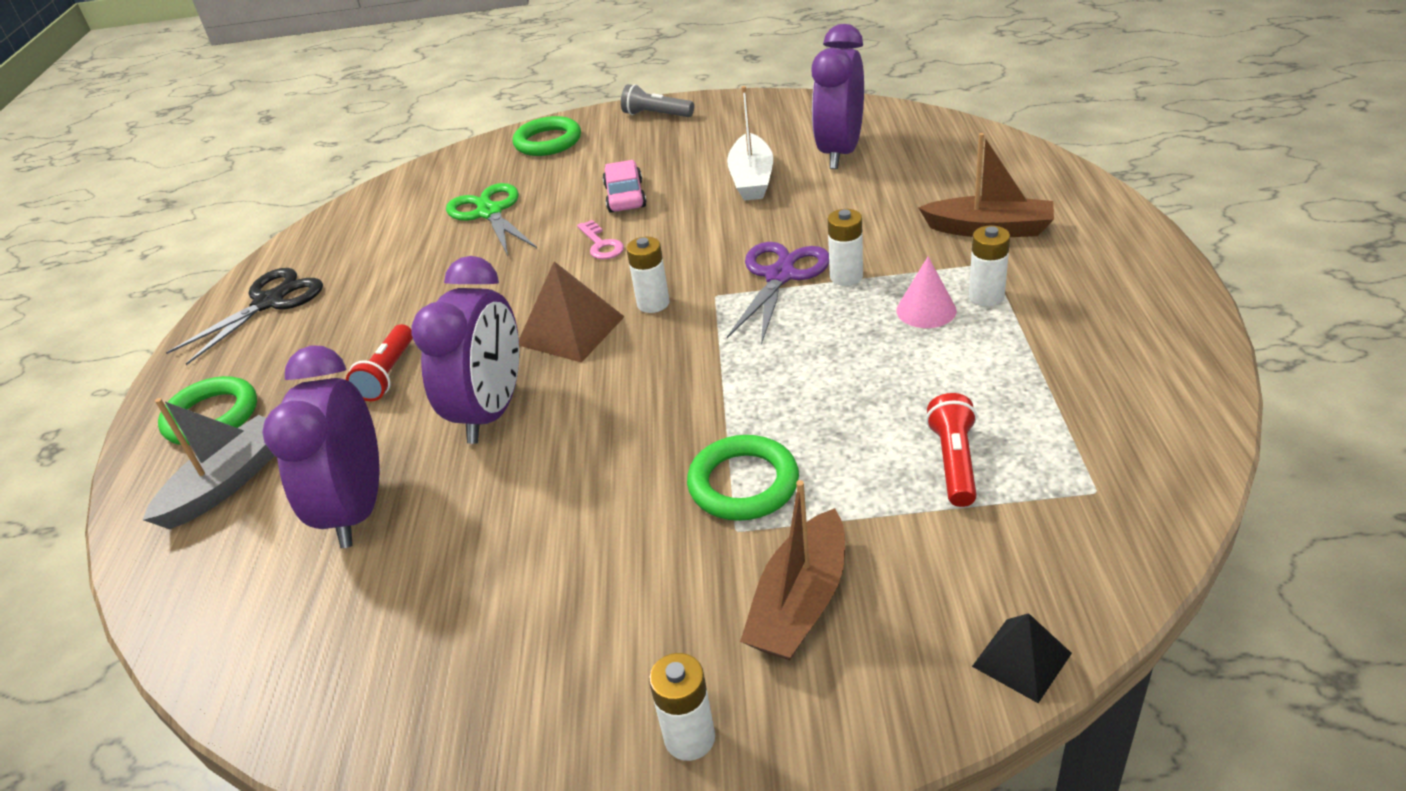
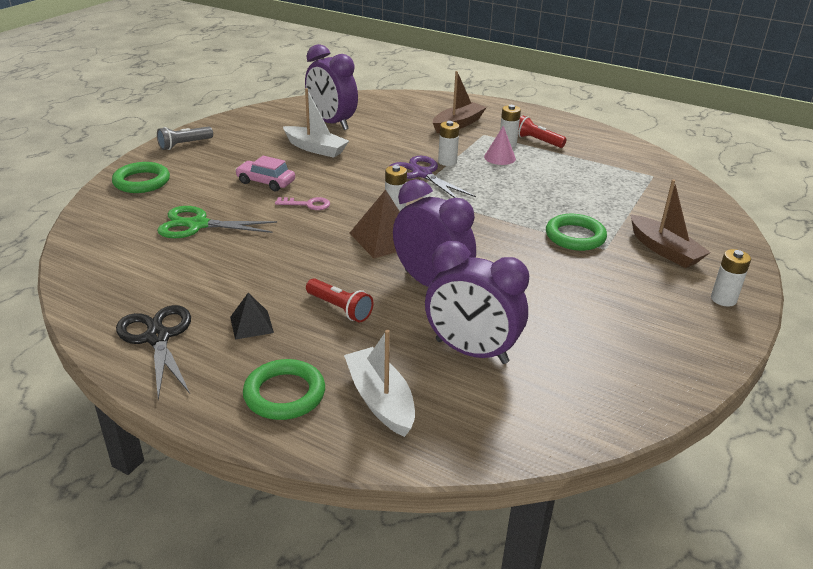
camera: 65 degrees left, 5 degrees down
(227, 483) = (380, 400): grey boat -> white boat
(954, 461) = (609, 191): red flashlight -> red flashlight (537, 141)
(1021, 659) = (728, 221): black pyramid -> black pyramid (251, 324)

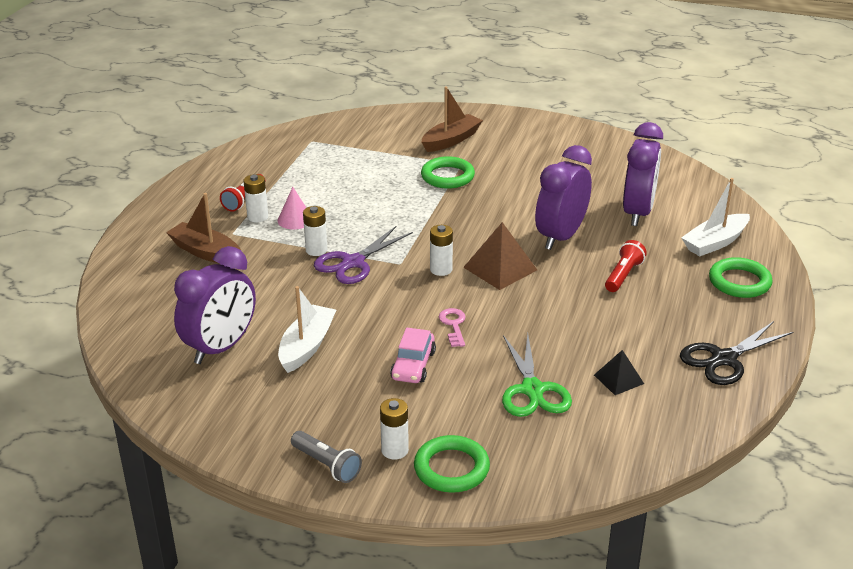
camera: 100 degrees left, 0 degrees up
(251, 324) = (673, 314): black pyramid -> black pyramid (618, 379)
(723, 299) = (510, 122): white battery -> white battery (394, 450)

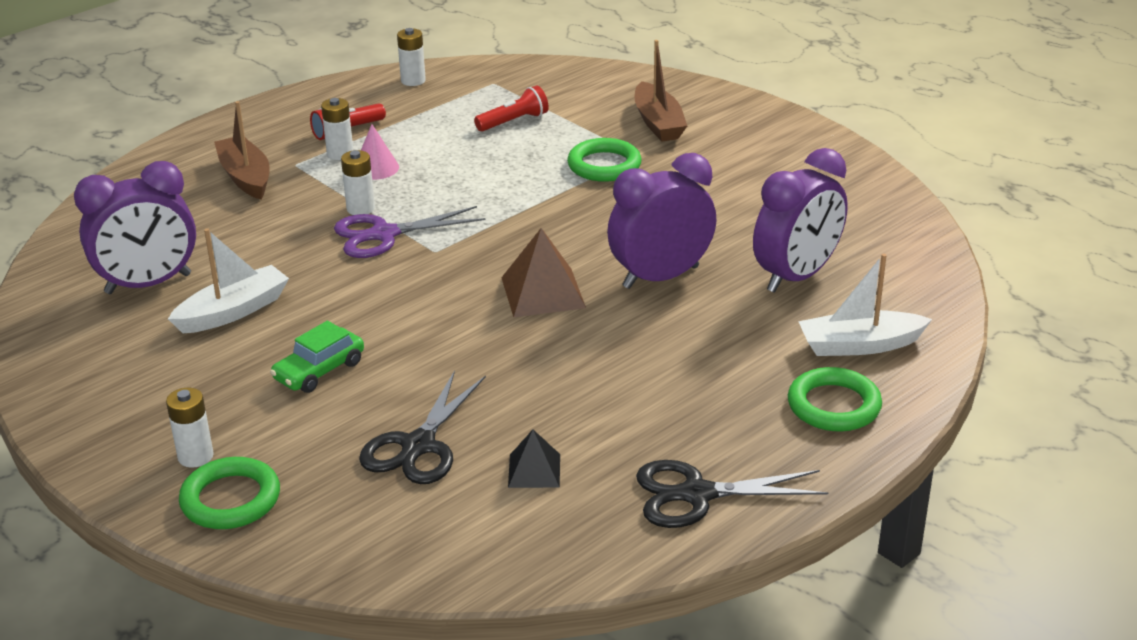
camera: 30 degrees right, 0 degrees up
(327, 465) = (112, 445): grey flashlight -> none
(413, 365) = (319, 371): pink car -> green car
(441, 270) = (472, 272): white battery -> white battery (413, 81)
(451, 140) = (658, 123): brown boat -> brown boat turned 90 degrees clockwise
(453, 325) = (414, 341): pink key -> none
(532, 390) = (418, 446): green scissors -> black scissors
(623, 275) = (686, 348): red flashlight -> red flashlight (514, 121)

